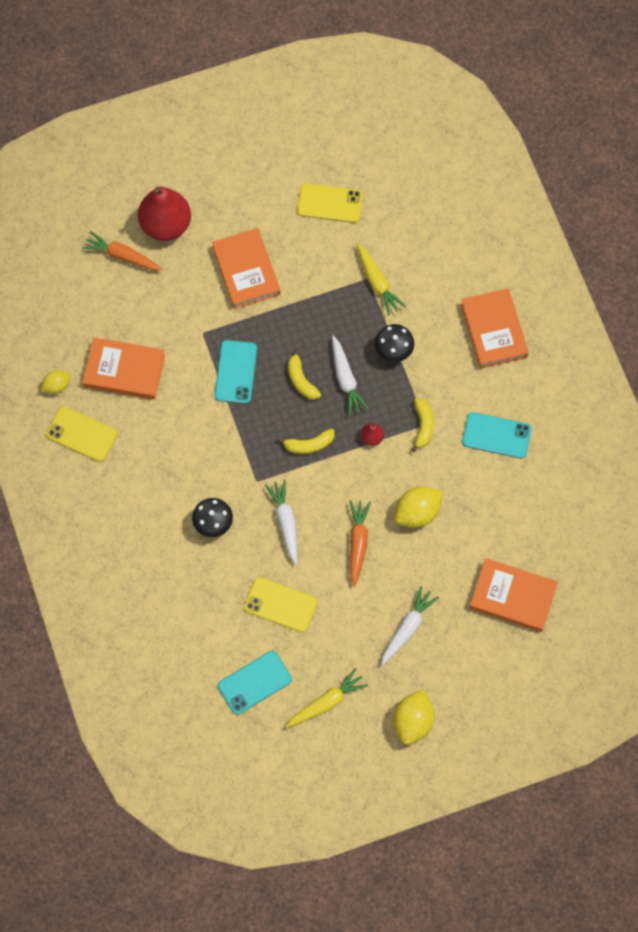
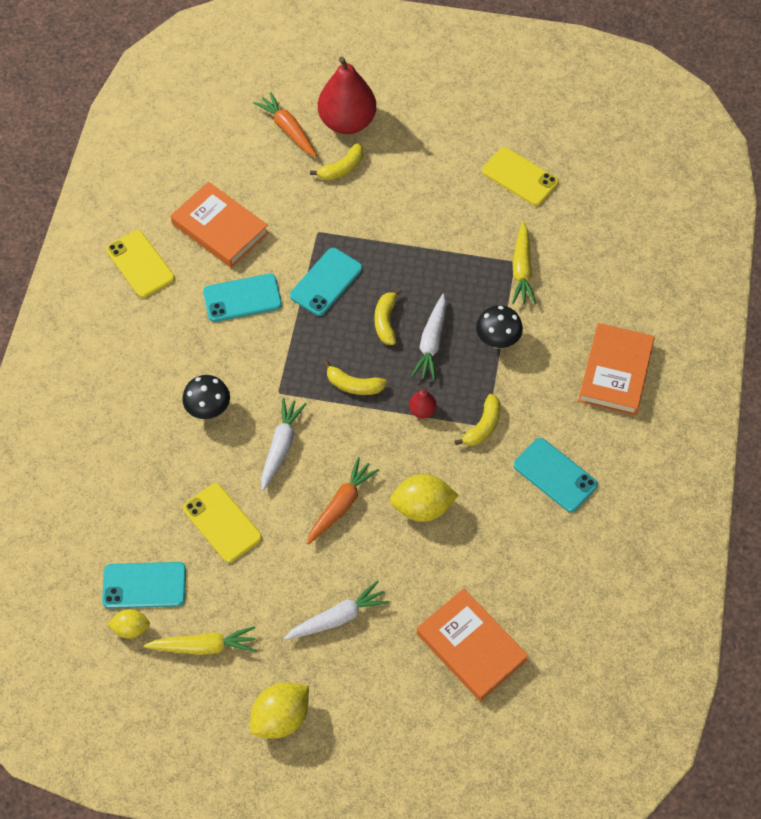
camera: 30 degrees right, 10 degrees down
(57, 386) = (148, 211): yellow lemon -> yellow lemon (131, 628)
(180, 419) = (242, 298): none -> turquoise phone
(187, 268) = (342, 168): none -> yellow banana
(246, 271) = (397, 197): orange book -> none

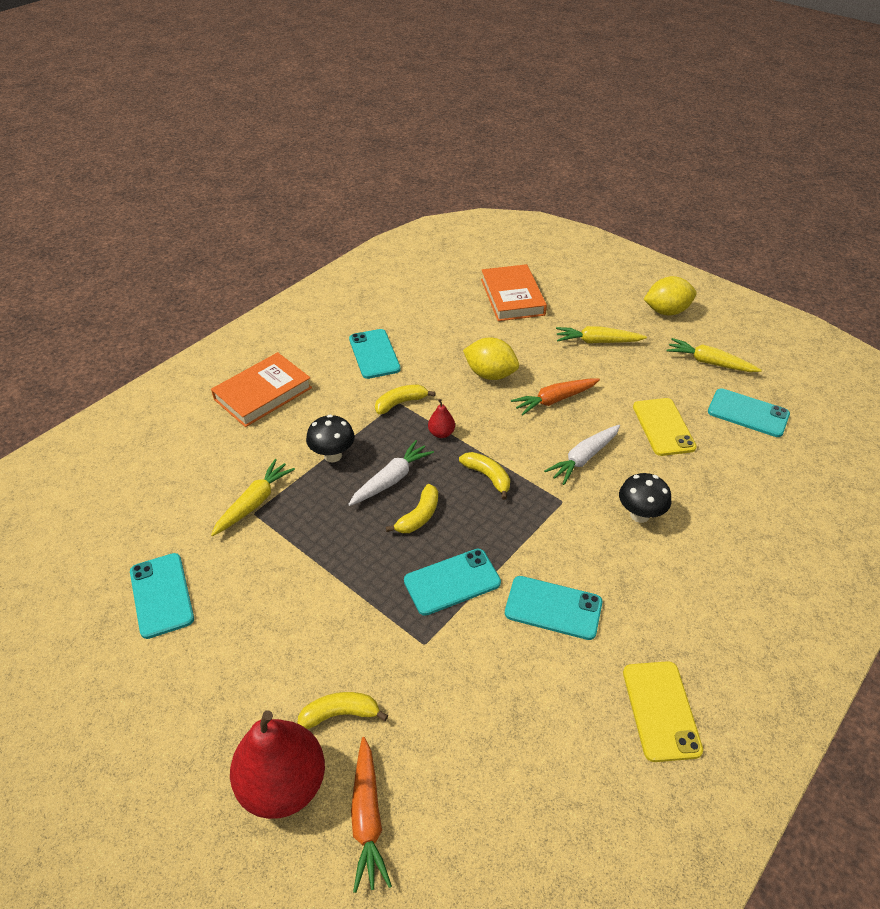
camera: 150 degrees left, 15 degrees down
(131, 628) = (767, 392): yellow lemon -> none
(220, 228) = (538, 709): orange book -> none
(338, 618) = (597, 341): white carrot -> yellow carrot
(520, 177) = (162, 595): yellow phone -> turquoise phone

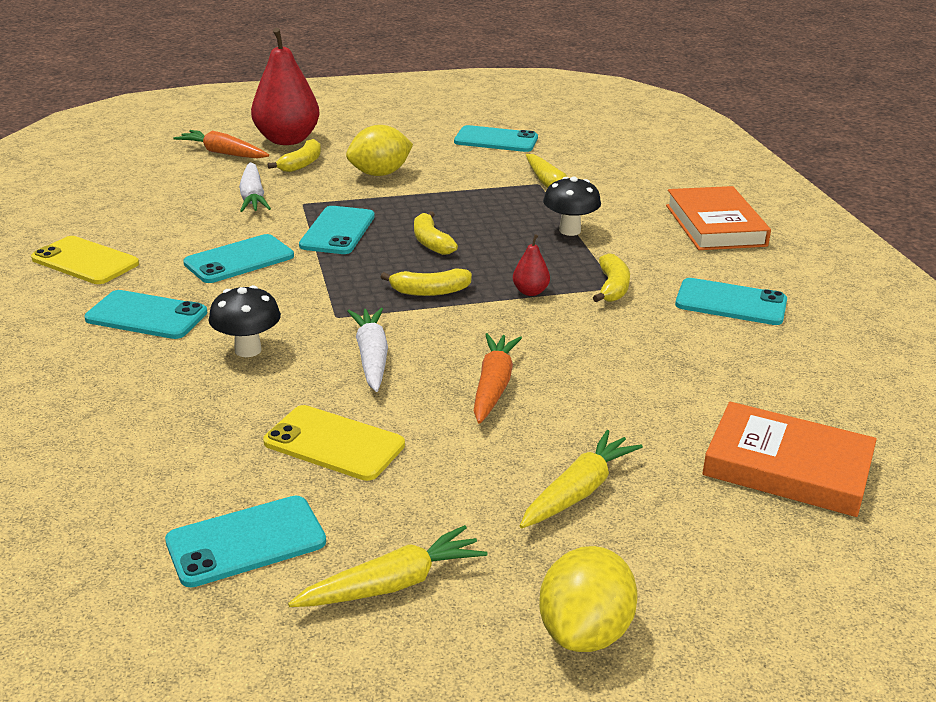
camera: 125 degrees right, 15 degrees down
(391, 479) = (497, 246): white carrot -> white carrot (253, 197)
(490, 374) = (601, 363): yellow lemon -> yellow lemon (380, 174)
(670, 597) = (146, 316): none -> turquoise phone

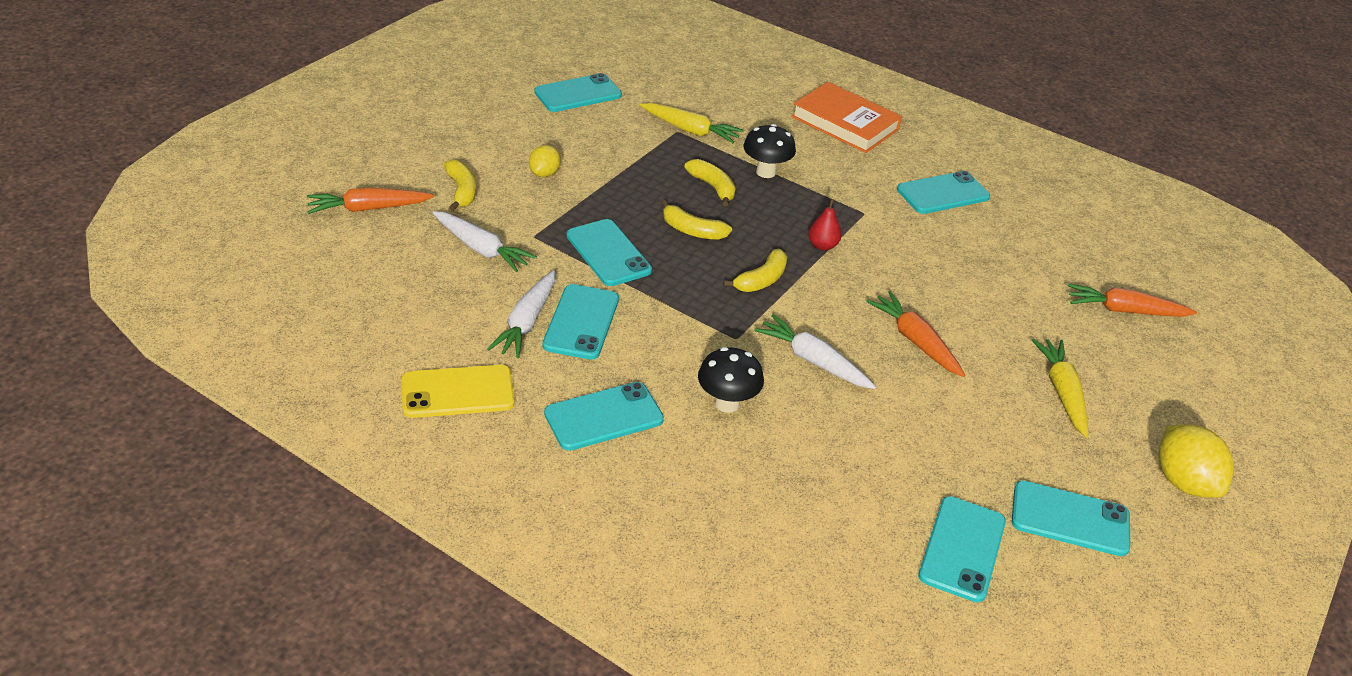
camera: 45 degrees left, 10 degrees up
(202, 245) = (526, 322): none -> white carrot
(287, 140) = (401, 167): red pear -> none
(334, 443) = (898, 445): yellow phone -> none
(380, 174) = (544, 173): yellow lemon -> yellow lemon, size x0.59
(392, 584) = (1070, 519): yellow carrot -> turquoise phone
(612, 287) = (863, 215): yellow banana -> yellow banana (713, 187)
(787, 467) = (1124, 310): orange book -> orange carrot

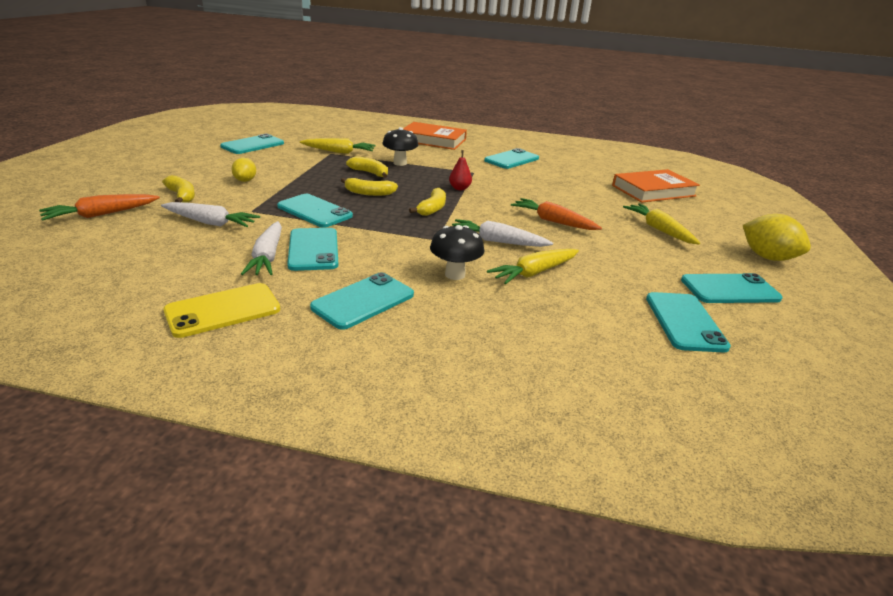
camera: 20 degrees left, 10 degrees down
(827, 425) = (534, 273): none -> yellow carrot
(1124, 310) = (653, 191): orange carrot -> orange book

